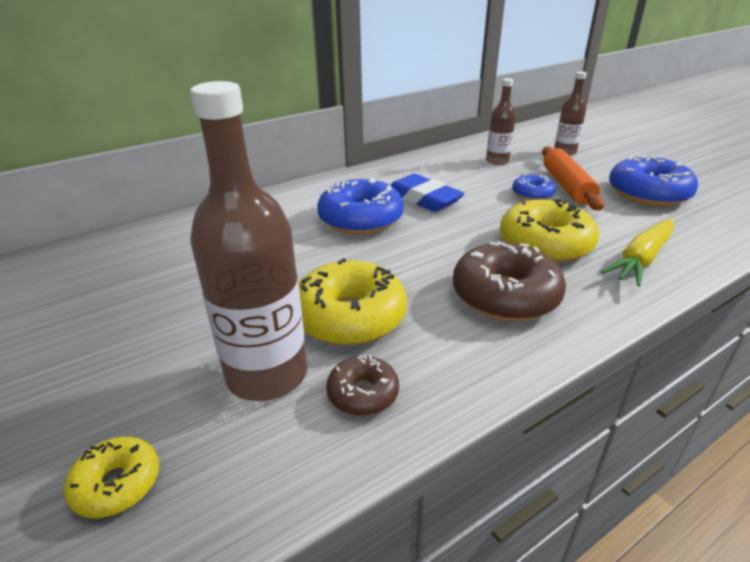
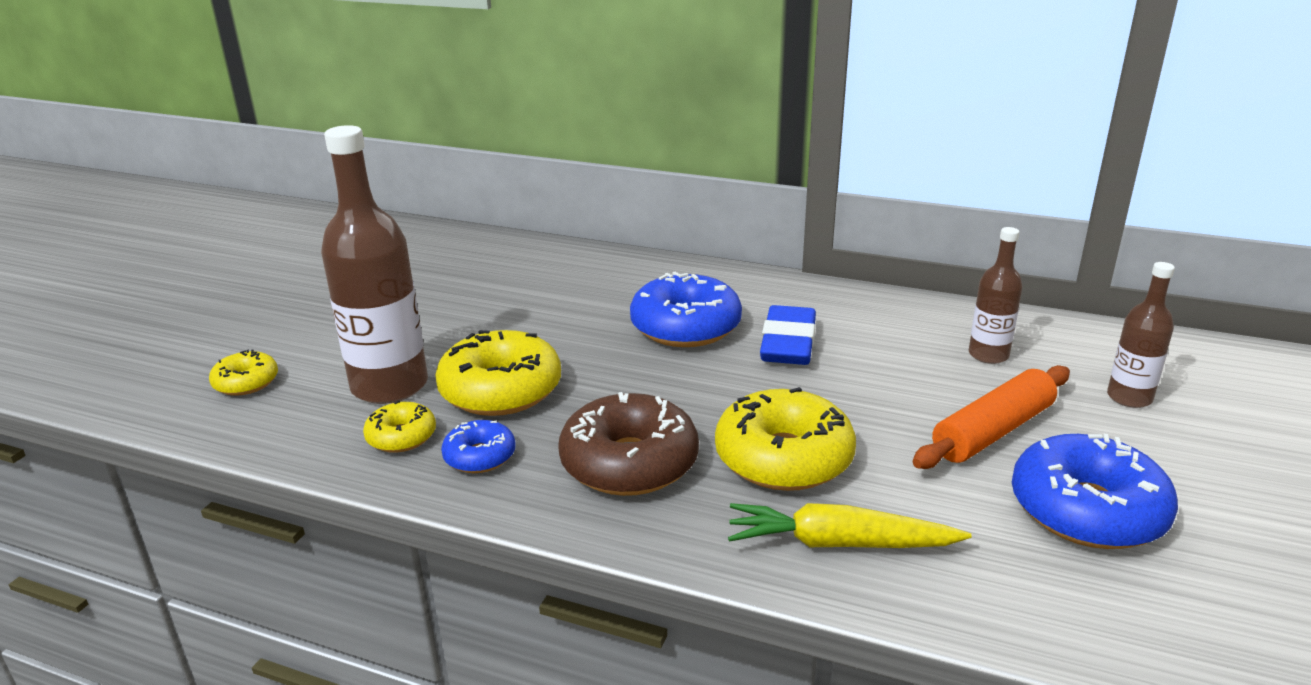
camera: 55 degrees right, 5 degrees down
(363, 393) = (401, 437): brown donut -> yellow donut
(532, 194) = (920, 411): blue donut -> blue donut (480, 456)

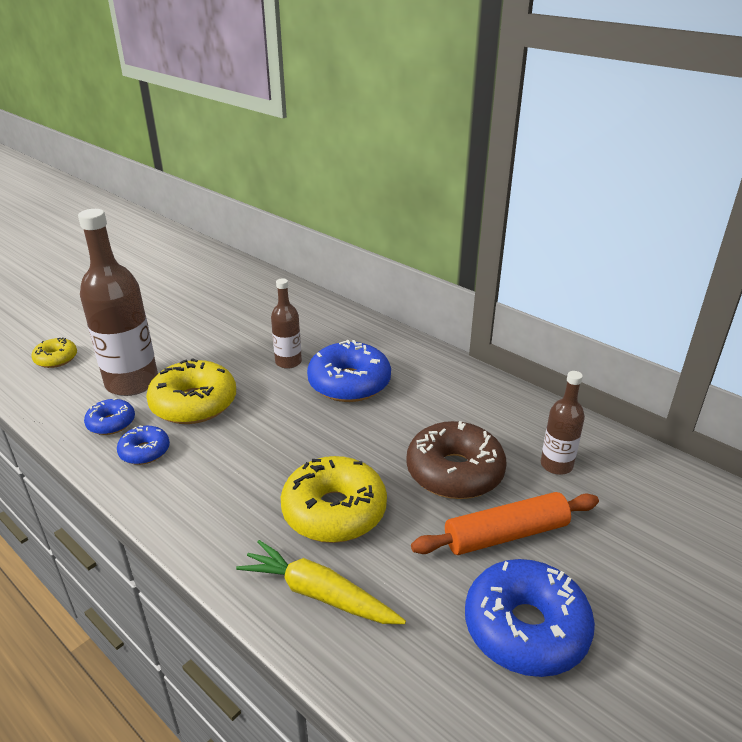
camera: 20 degrees right, 5 degrees up
(401, 437) = (111, 423): yellow donut -> blue donut
(629, 463) = (230, 484): brown donut -> brown donut (454, 472)
(788, 343) = (410, 415): blue eraser -> none
(1129, 397) = (644, 536): brown bottle -> brown bottle (288, 362)

